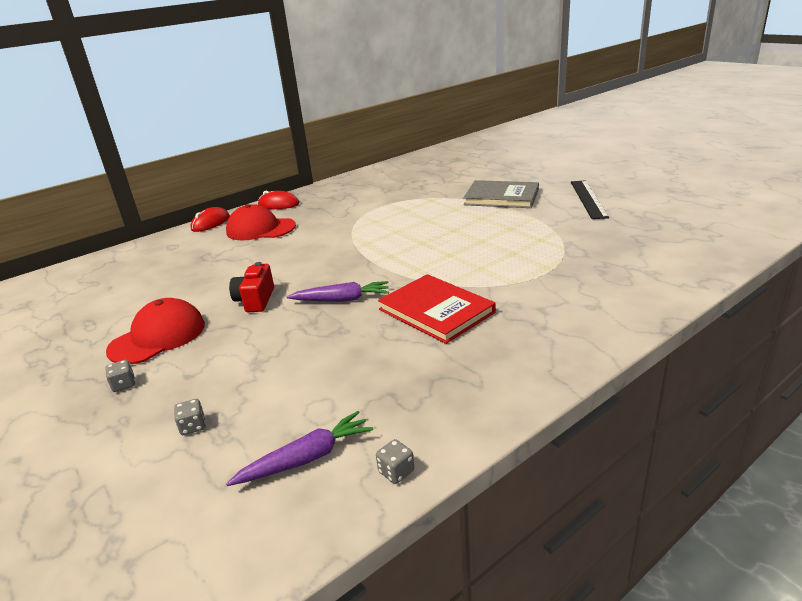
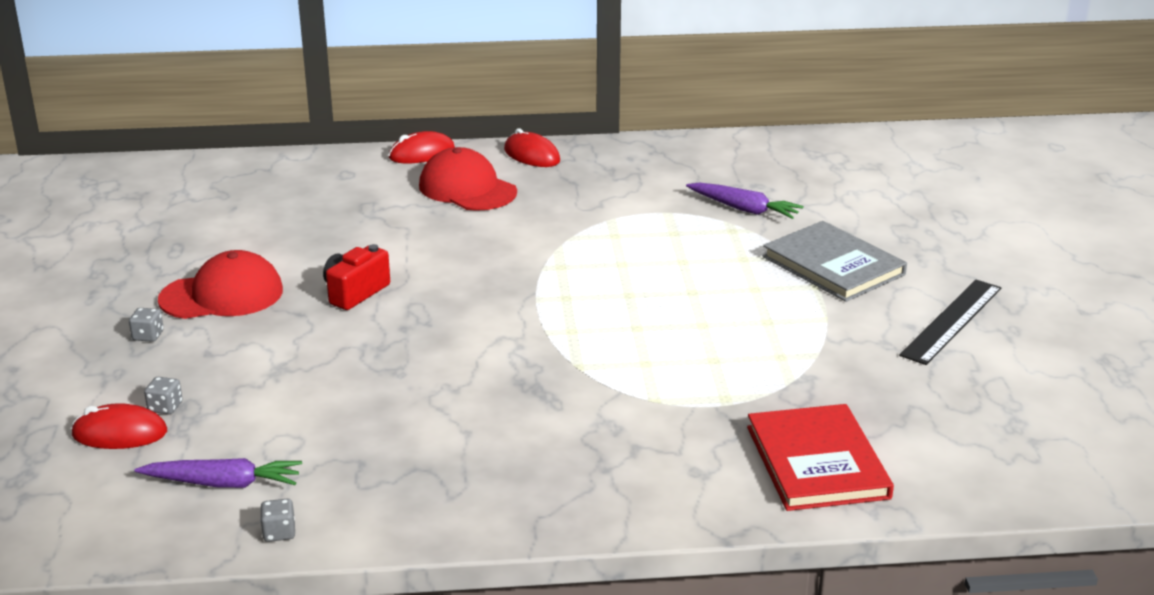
camera: 30 degrees right, 0 degrees up
(173, 464) = (120, 433): none -> red mouse
(342, 300) = (441, 333): purple carrot -> purple carrot (744, 209)
(436, 311) = (519, 395): red book -> red book (817, 462)

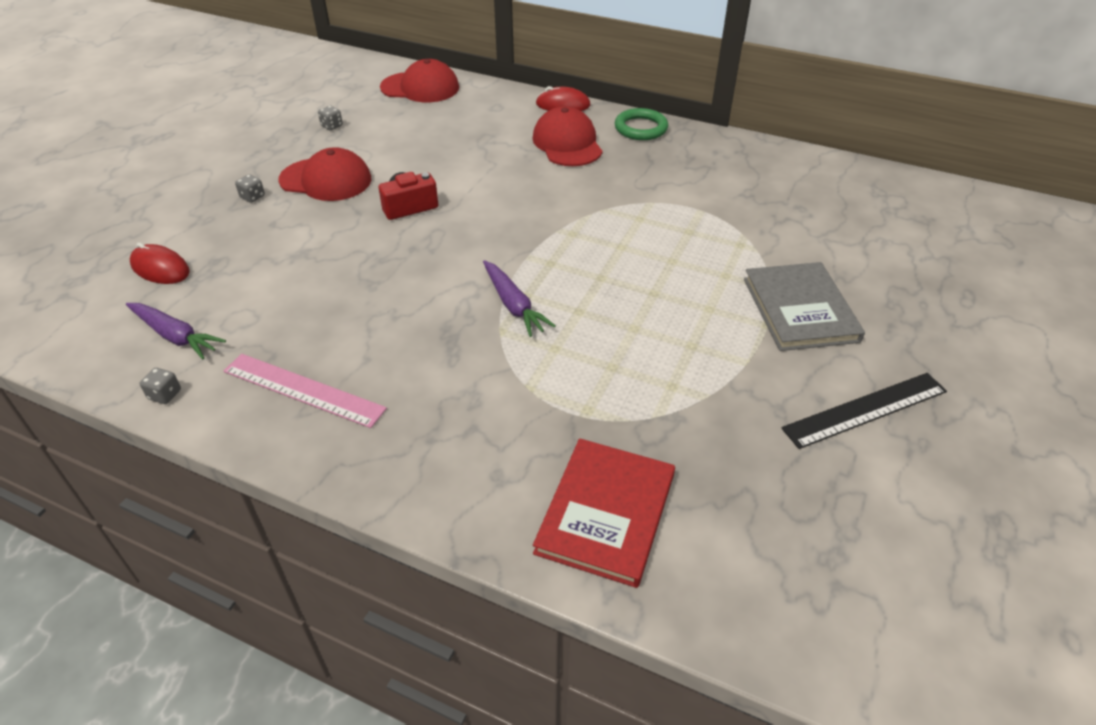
camera: 30 degrees right, 15 degrees up
(165, 407) = (205, 258): grey dice -> grey dice (332, 126)
(228, 176) = (420, 87): none -> red cap
(430, 477) = (303, 390): none -> pink ruler
(531, 155) = (641, 128): red mouse -> green ring
(744, 209) = (768, 227): purple carrot -> purple carrot (513, 305)

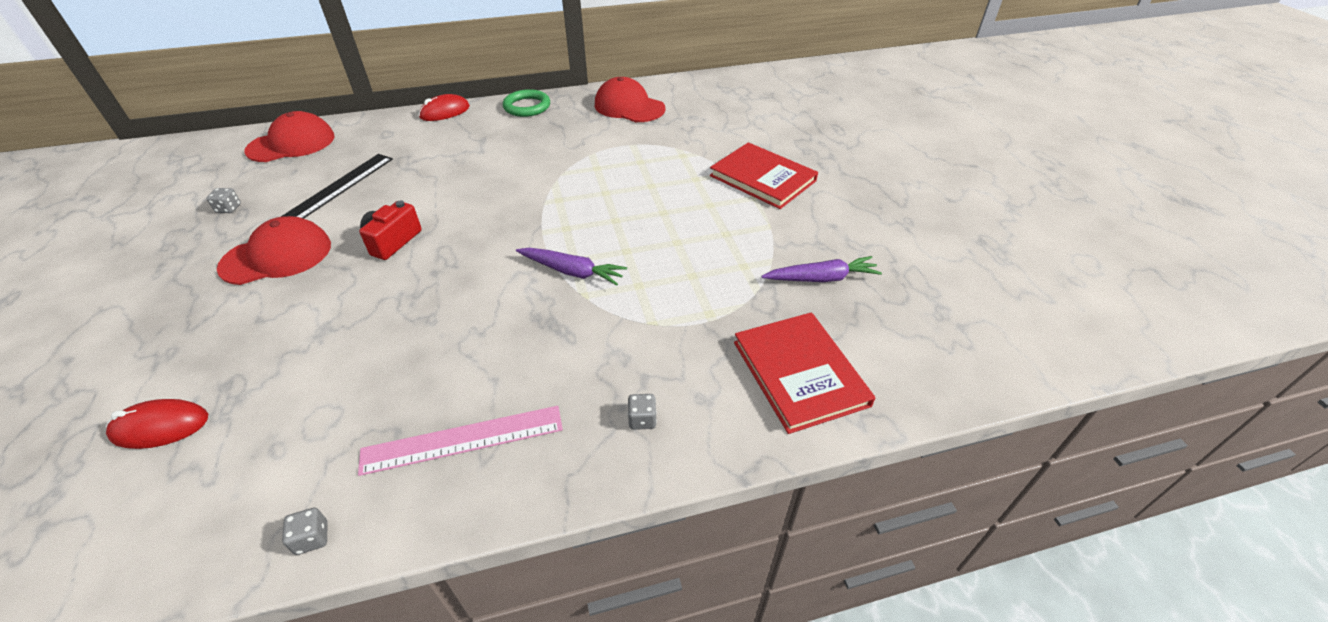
camera: 40 degrees left, 0 degrees up
(175, 336) = (259, 478): purple carrot -> purple carrot (821, 278)
(252, 197) = (205, 307): grey dice -> grey dice (642, 419)
(567, 143) = (480, 138): red cap -> red cap (629, 107)
(800, 309) = (762, 178): grey book -> red book
(865, 410) = (861, 218): black ruler -> black ruler (338, 187)

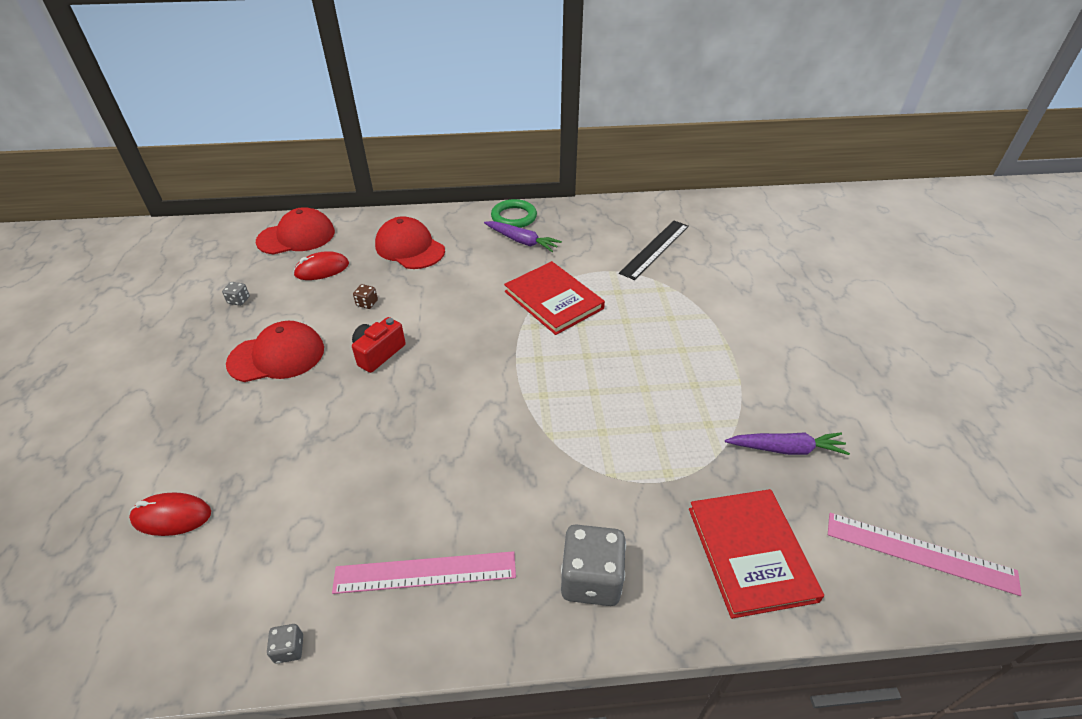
camera: 10 degrees right, 0 degrees up
(338, 187) = (335, 289): black ruler -> black ruler (655, 249)
(376, 197) = (367, 303): none -> brown dice
(445, 112) = (436, 215): red mouse -> red mouse (322, 269)
(572, 272) = (540, 408): purple carrot -> purple carrot (522, 241)
(629, 107) = (613, 227): red cap -> red cap (410, 248)
(642, 419) = (591, 579): grey dice -> grey dice, size x2.25
(762, 178) = (739, 325): red book -> red book (553, 300)
(958, 350) = (920, 552): none -> pink ruler

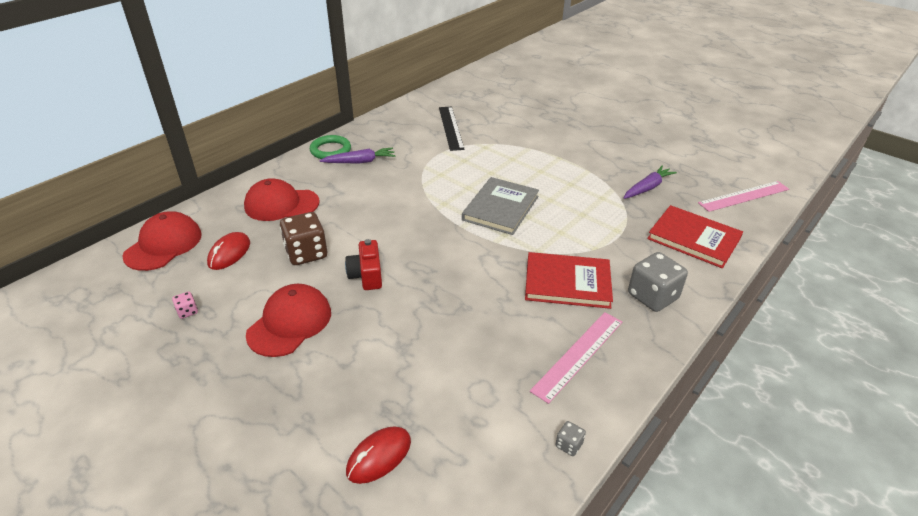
camera: 45 degrees left, 5 degrees down
(239, 300) = (187, 311): grey dice -> pink dice
(367, 303) = (306, 253): brown dice -> brown dice, size x2.25
(553, 300) = (433, 184): red book -> red book (567, 283)
(579, 364) = (500, 208): none -> grey book

